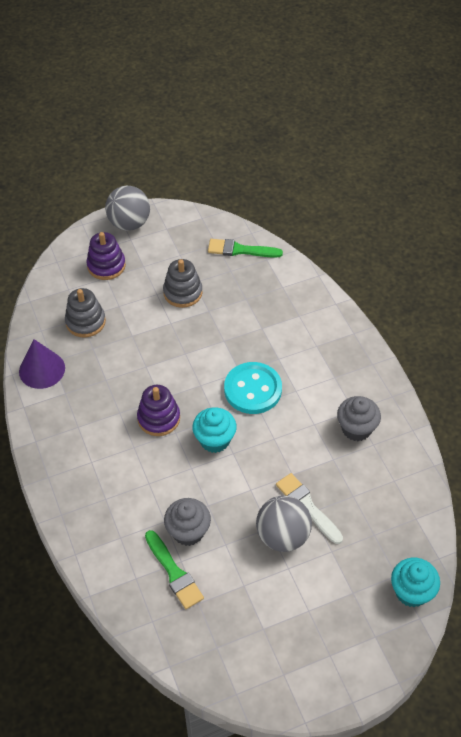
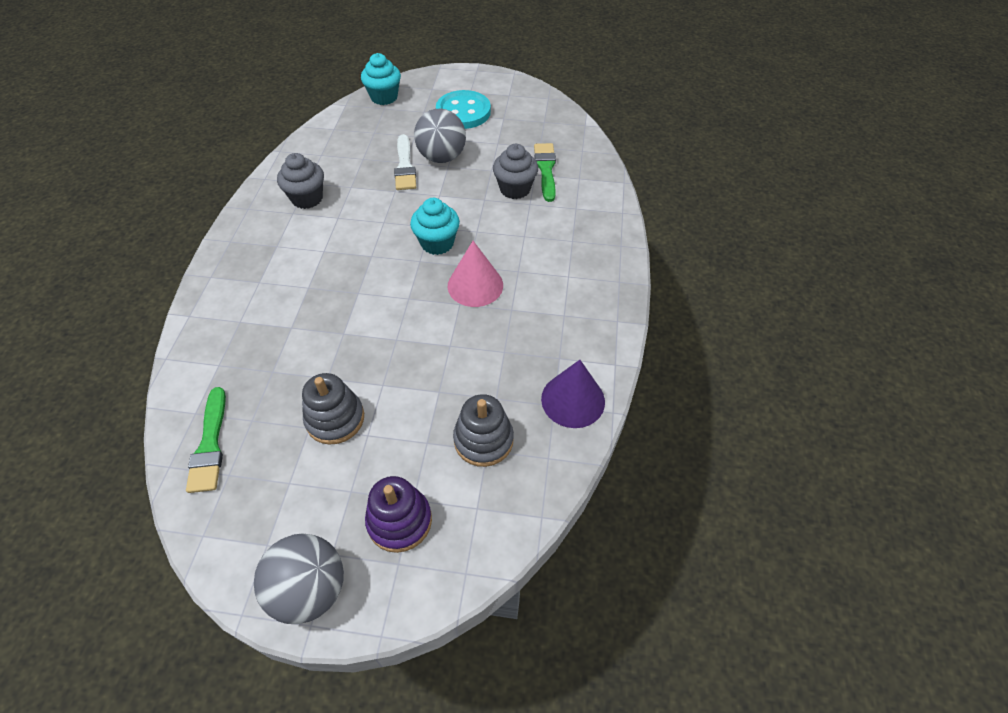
camera: 150 degrees left, 0 degrees up
(159, 418) = (475, 285): purple stacking toy -> pink cone
(240, 250) = (210, 445): green brush -> green brush turned 45 degrees clockwise
(253, 389) = (362, 270): turquoise button -> turquoise button (463, 112)

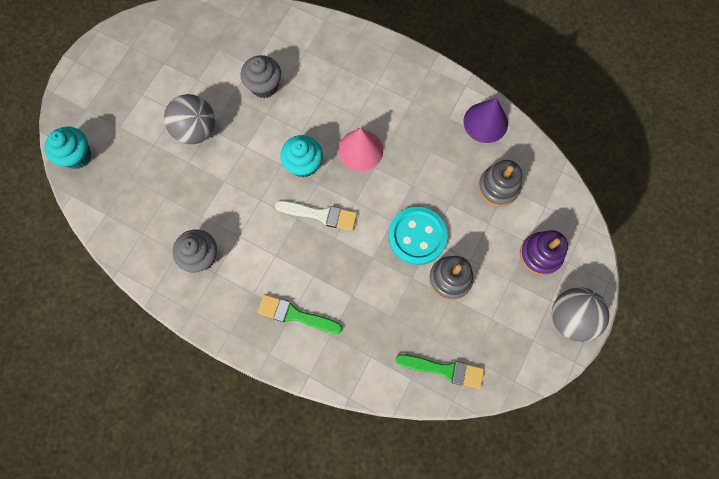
camera: 70 degrees left, 20 degrees up
(405, 166) = (194, 164): white brush -> white brush (320, 215)
(463, 112) = (138, 93): turquoise button -> turquoise button (417, 236)
(546, 169) = (250, 54): green brush -> green brush (295, 315)

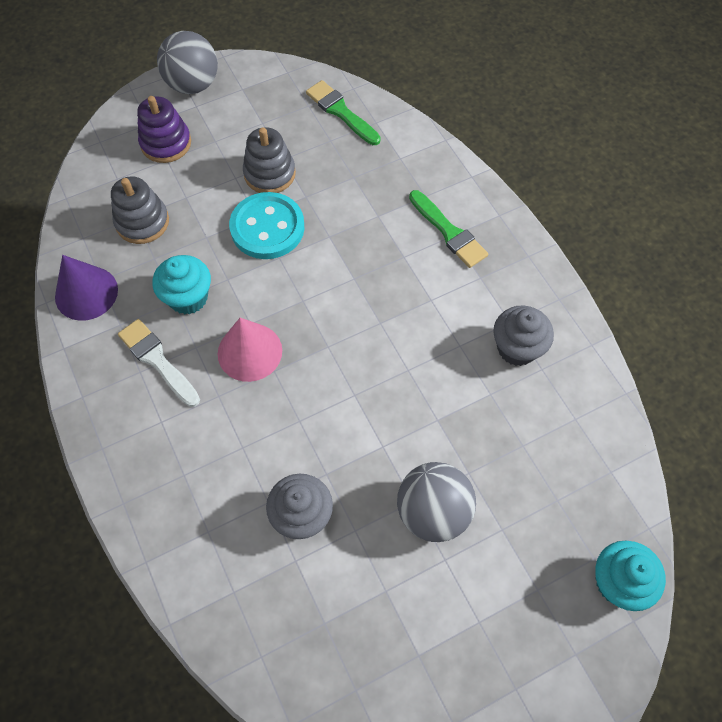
camera: 145 degrees left, 10 degrees down
(303, 164) = (328, 378): turquoise cupcake -> turquoise cupcake (188, 298)
(320, 215) = (351, 310): white brush -> white brush (157, 360)

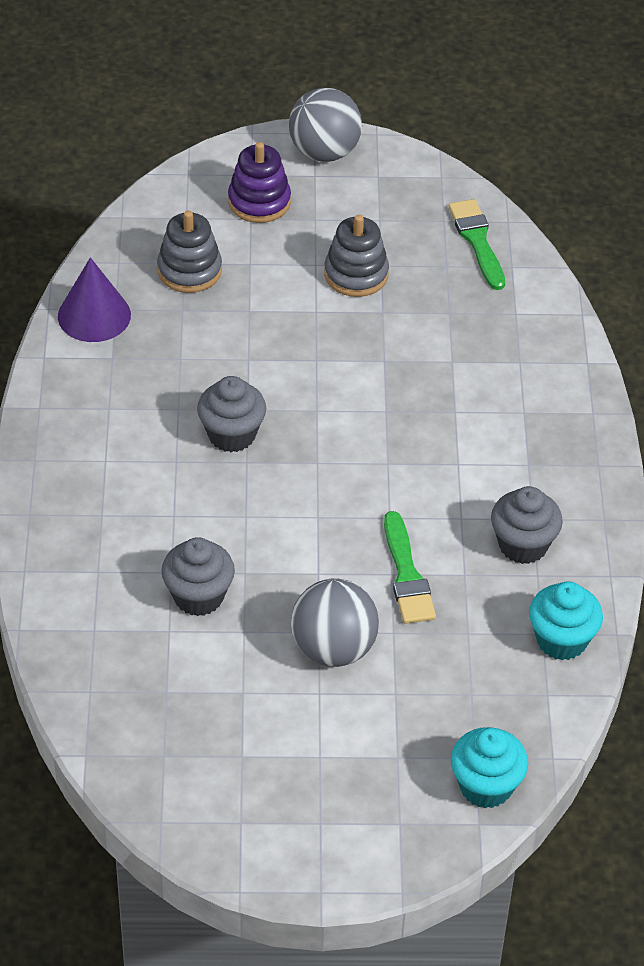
camera: 25 degrees right, 15 degrees down
(157, 360) = (132, 405): white brush -> none
(188, 298) = (197, 360): turquoise cupcake -> turquoise cupcake (561, 640)
(250, 352) = (231, 435): pink cone -> grey cupcake
(267, 228) = (321, 326): turquoise button -> none
(449, 232) = (522, 407): green brush -> green brush (406, 575)

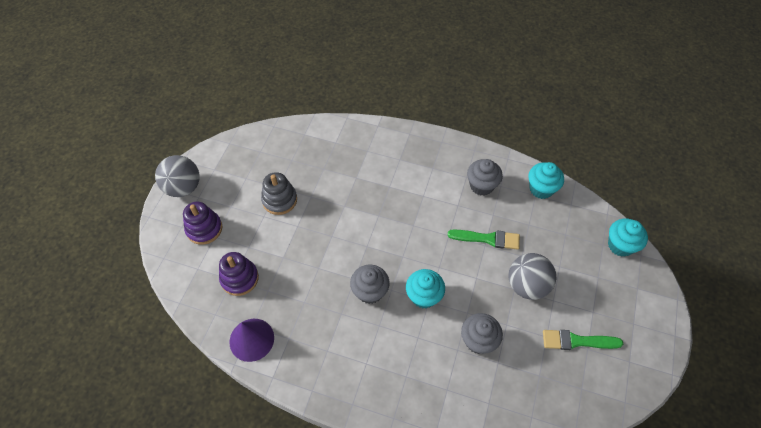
camera: 70 degrees left, 10 degrees up
(189, 270) = (239, 278): grey stacking toy -> purple stacking toy
(252, 507) = (424, 296): none -> turquoise cupcake
(477, 241) = (281, 142): green brush -> green brush (577, 341)

